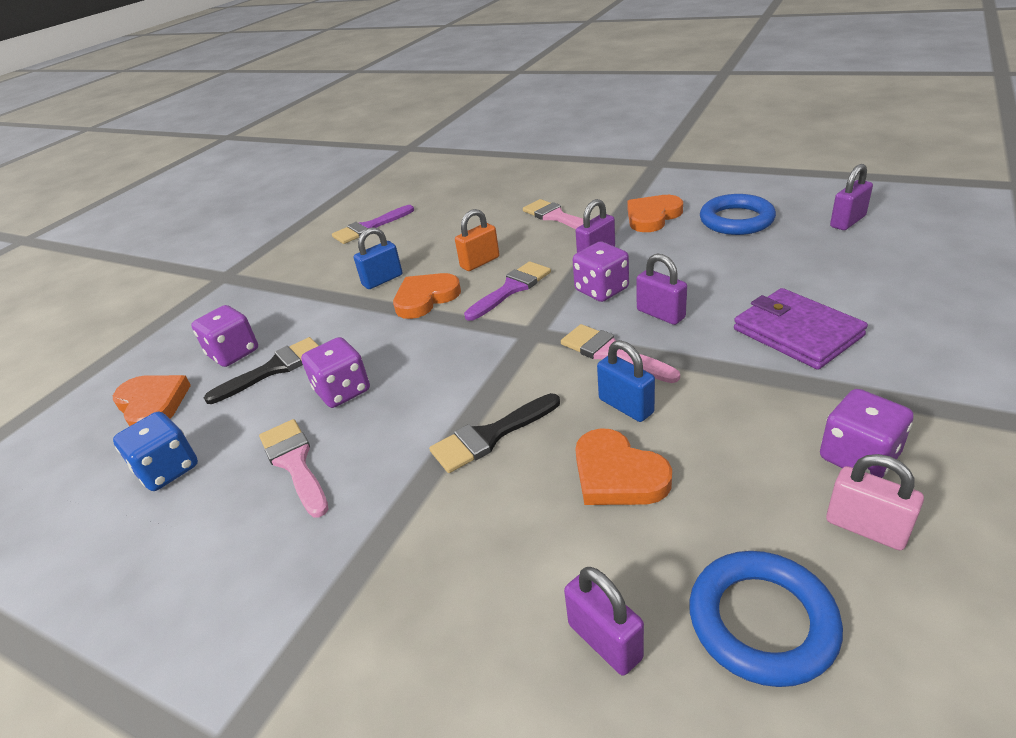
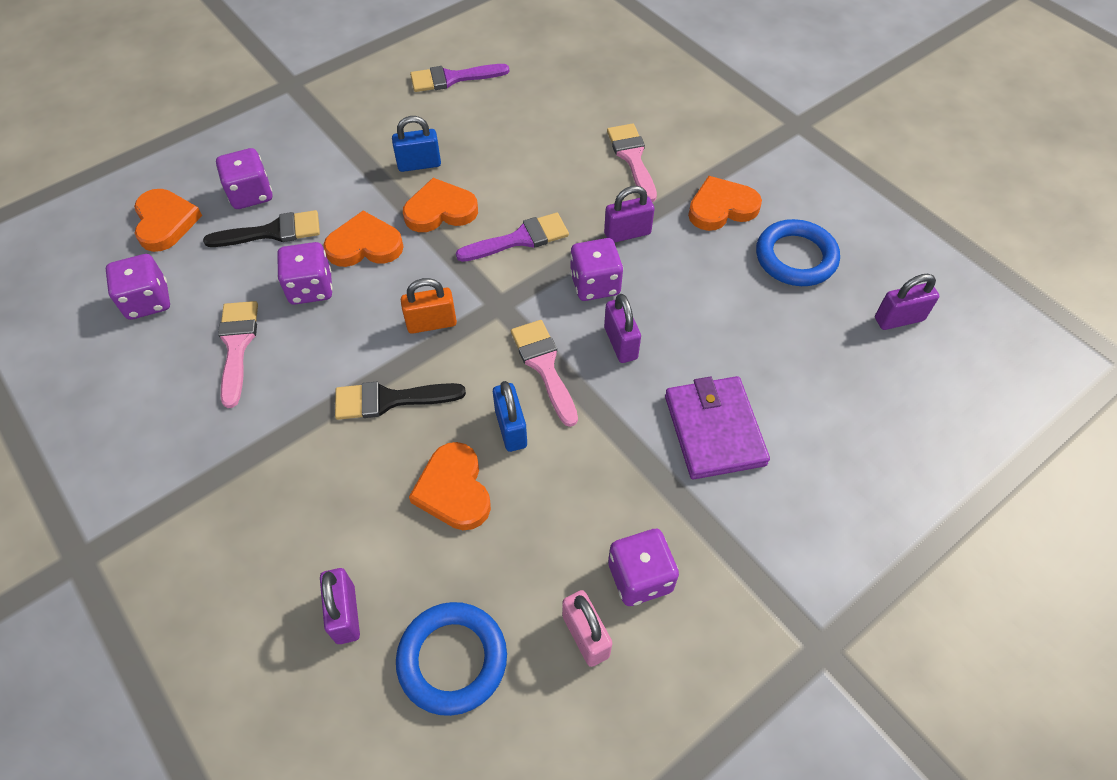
camera: 20 degrees right, 20 degrees up
(168, 469) = (148, 301): blue dice -> purple dice
(373, 343) = (365, 245): none -> orange heart
(480, 262) = (517, 186): orange padlock -> orange padlock (431, 323)

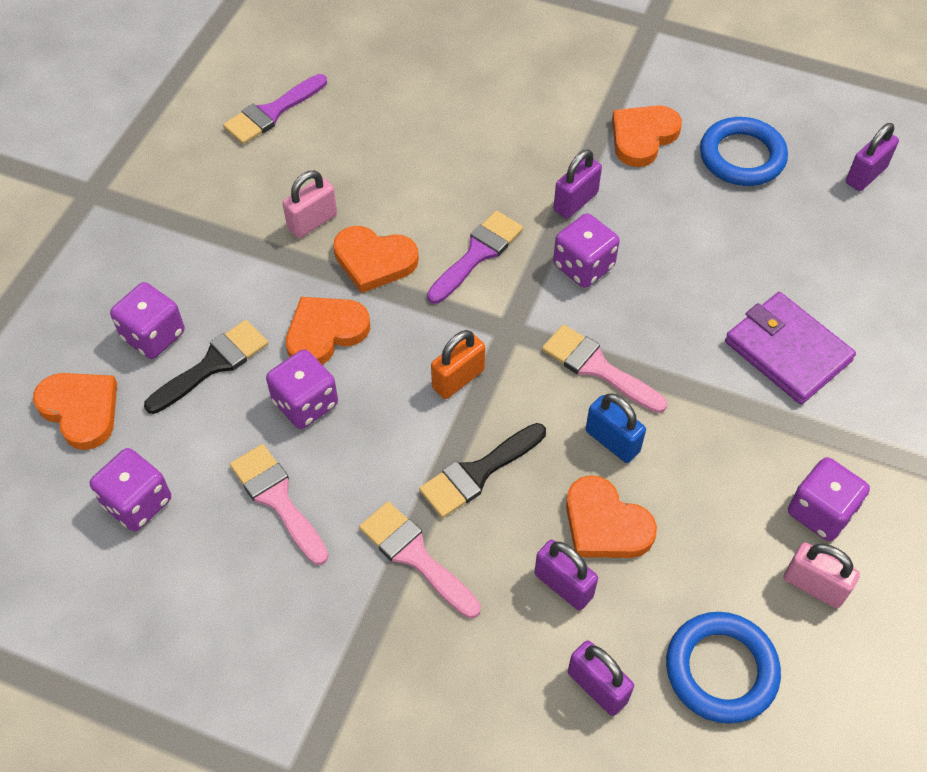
camera: 30 degrees left, 0 degrees up
(419, 164) = (312, 222): blue padlock -> pink padlock
(440, 210) = (374, 261): orange heart -> orange heart turned 120 degrees counterclockwise
(620, 343) = (649, 312): purple padlock -> purple padlock (563, 585)
(632, 158) = (523, 122): pink brush -> pink brush (415, 556)

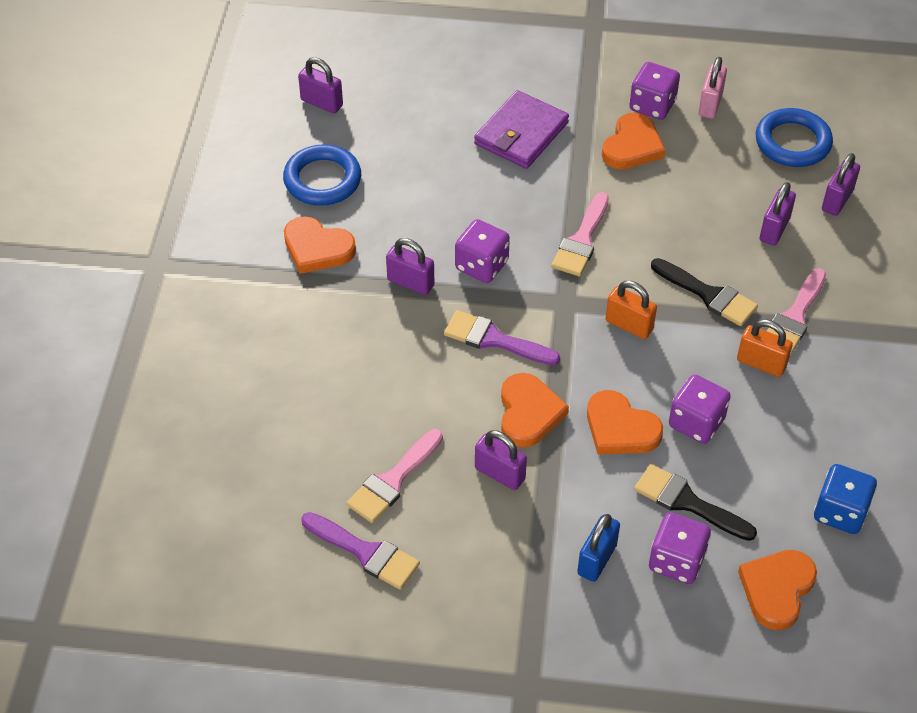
camera: 105 degrees left, 5 degrees down
(137, 502) = (840, 512): purple dice -> blue dice
(277, 499) = (790, 416): pink brush -> pink brush (393, 480)
(312, 222) = (500, 474): pink padlock -> purple padlock
(360, 494) = (761, 363): none -> orange padlock
(605, 524) = (716, 215): orange heart -> orange heart (632, 146)
(612, 441) = (645, 221): blue padlock -> blue padlock (597, 559)

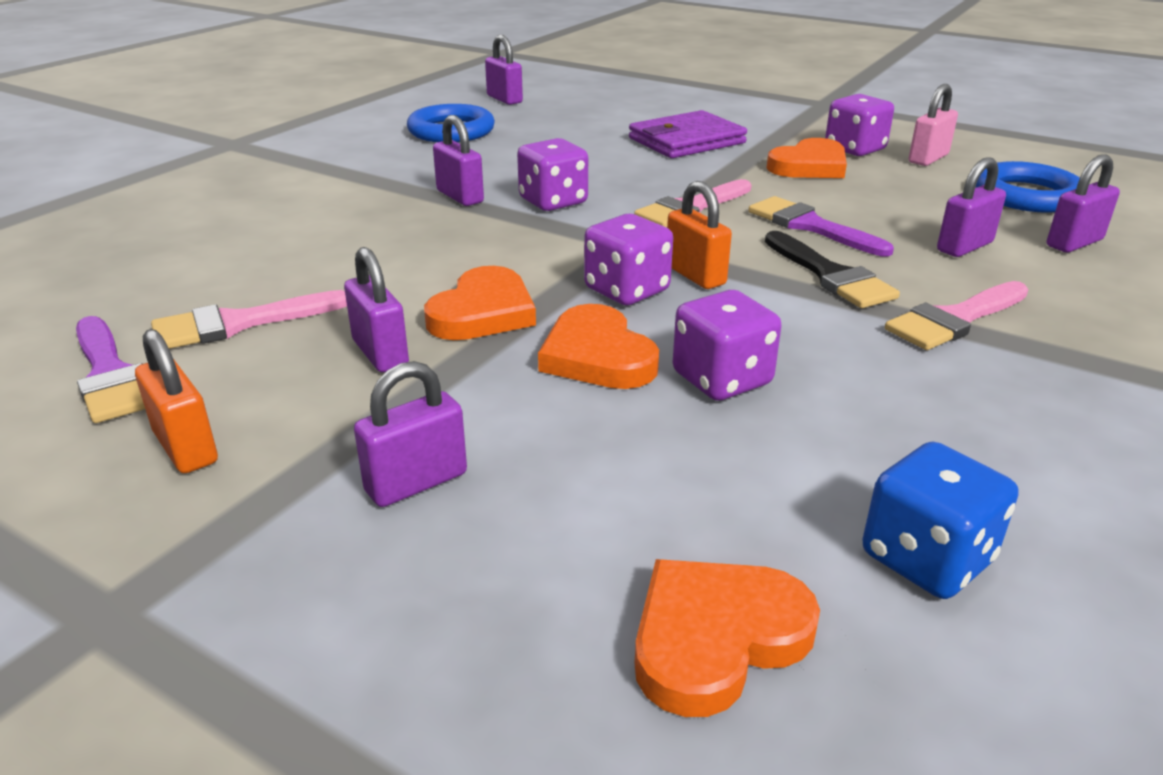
camera: 25 degrees right, 20 degrees down
(317, 248) = (392, 162): orange heart -> none
(494, 339) = (507, 249): purple brush -> purple brush (810, 226)
(597, 559) = (416, 482): blue padlock -> purple padlock
(676, 561) = (550, 528): purple dice -> purple dice (626, 290)
(687, 502) = (634, 460): black brush -> none
(761, 363) = (872, 348): orange padlock -> orange padlock (185, 448)

